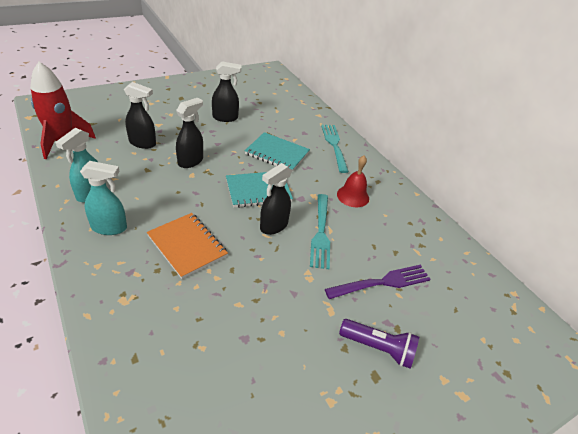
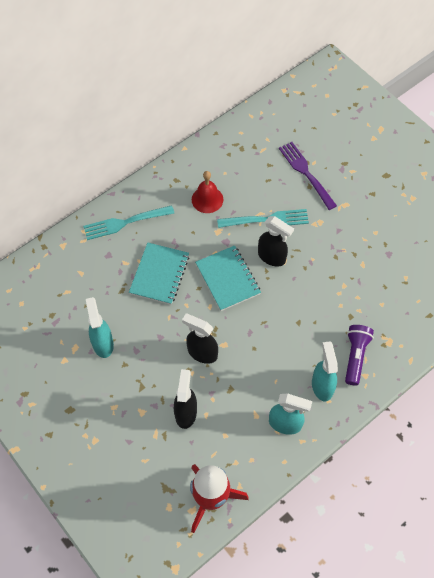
camera: 95 degrees left, 20 degrees up
(187, 246) = (320, 316): orange notebook -> none
(225, 118) = (103, 343): black spray bottle -> turquoise spray bottle
(378, 348) = (365, 174): purple flashlight -> purple flashlight (355, 356)

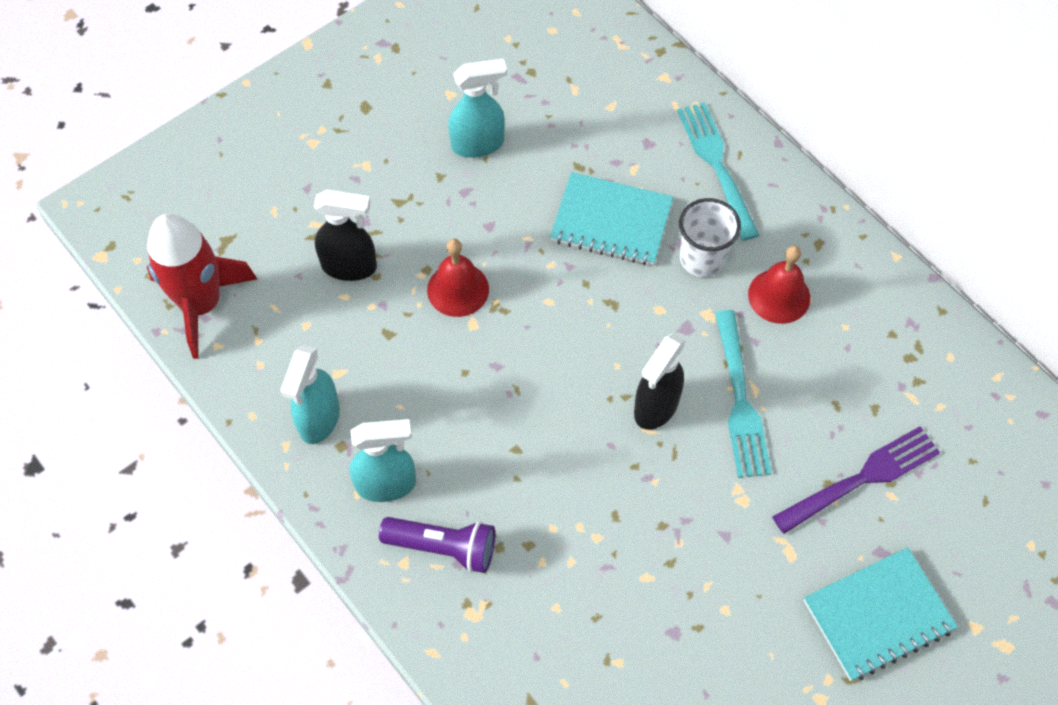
camera: 90 degrees right, 0 degrees up
(184, 232) = (702, 258): none -> white cup
(202, 353) = (458, 289): black spray bottle -> red bell
(228, 279) = (605, 330): turquoise notebook -> turquoise notebook (878, 615)

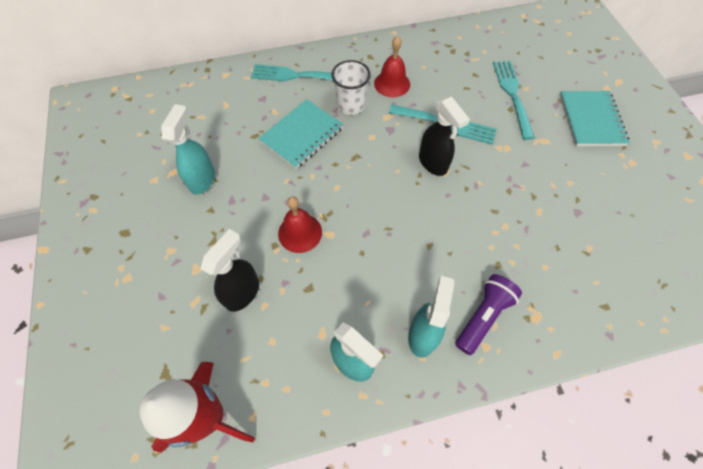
camera: 65 degrees left, 0 degrees up
(861, 479) = (513, 96): purple fork -> turquoise fork

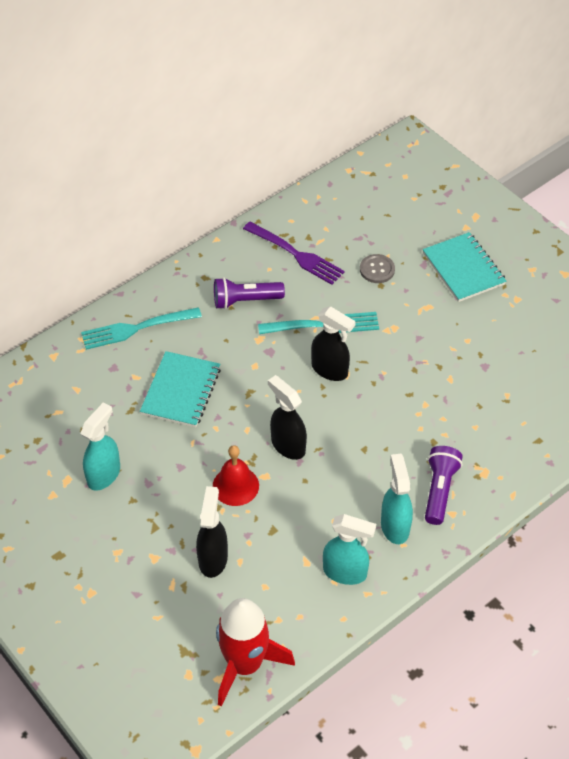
camera: 25 degrees left, 10 degrees down
(202, 179) = (104, 474): turquoise spray bottle -> turquoise spray bottle turned 45 degrees clockwise
(351, 105) = (214, 340): white cup -> none
(363, 214) = (288, 445): none -> black spray bottle
(392, 83) = (245, 300): red bell -> purple flashlight
(450, 62) = (295, 254): none -> purple fork
(513, 96) = (377, 269): turquoise fork -> grey button

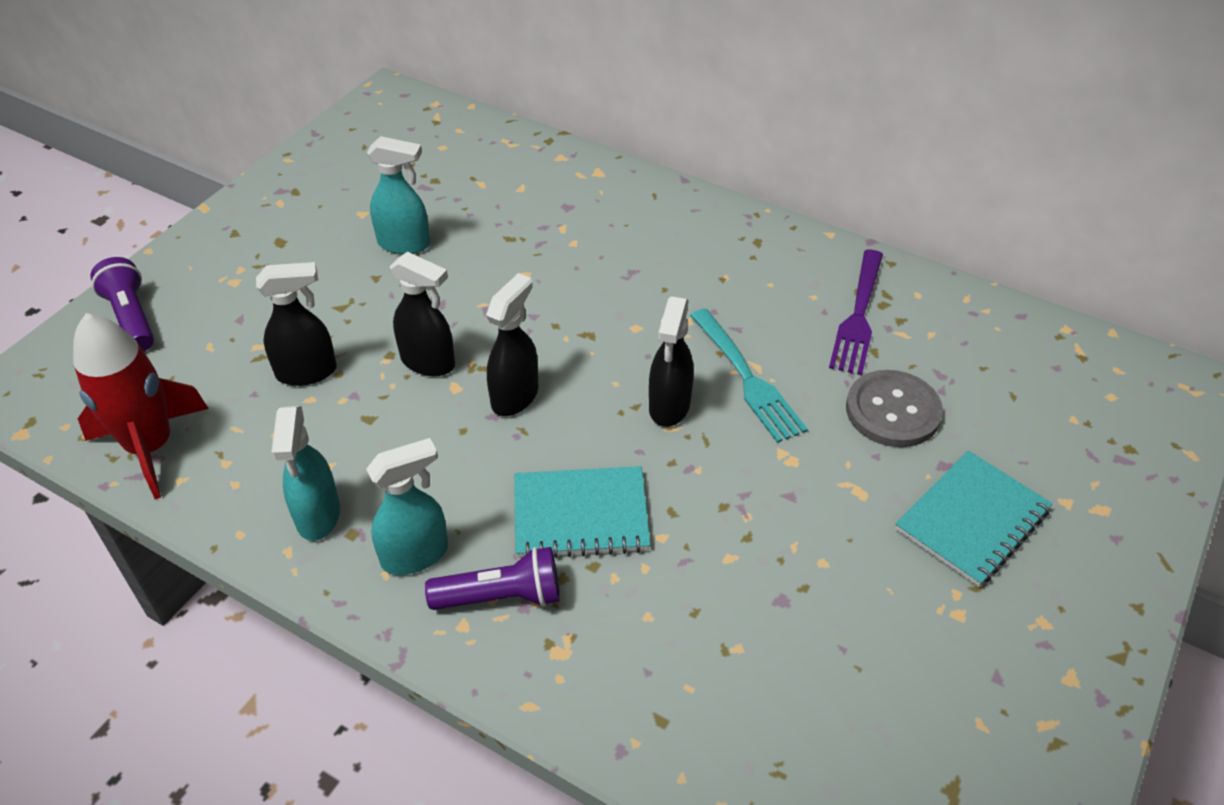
camera: 70 degrees right, 5 degrees down
(137, 328) = (638, 208): turquoise fork -> none
(181, 391) = (559, 272): turquoise notebook -> turquoise notebook (580, 515)
(235, 486) = (428, 362): red bell -> black spray bottle
(245, 300) = (742, 289): purple flashlight -> purple flashlight (132, 318)
(377, 269) = (892, 411): grey button -> grey button, size x1.61

